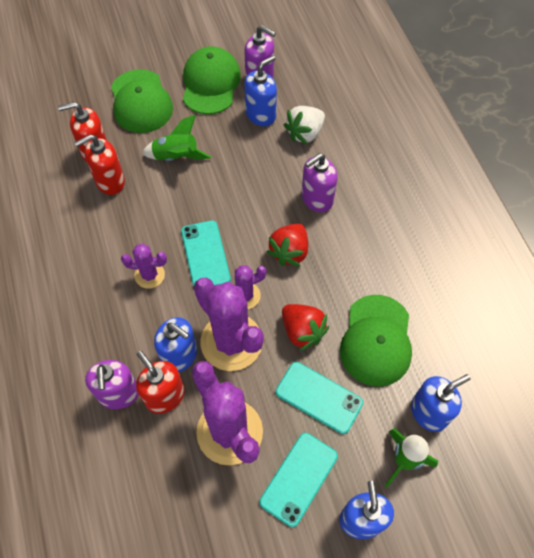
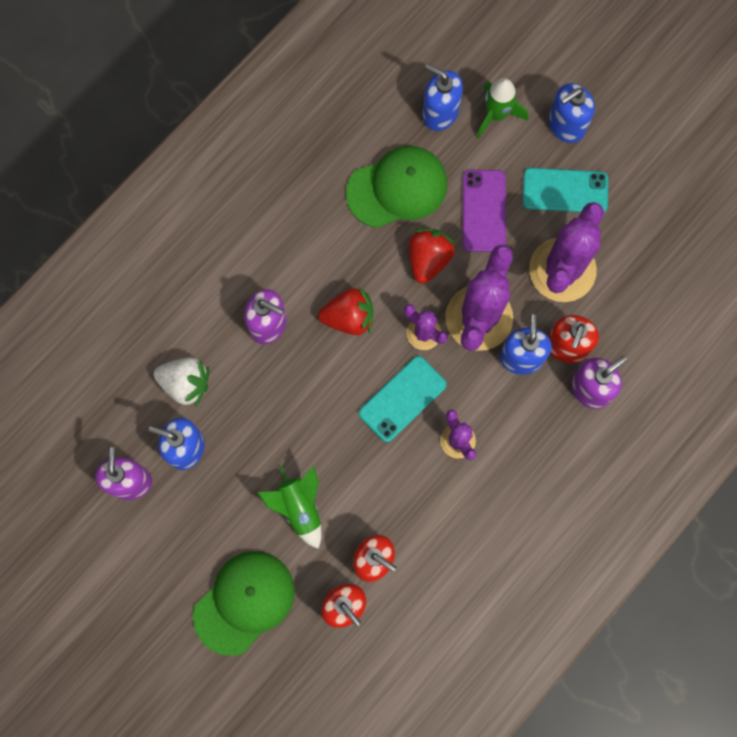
camera: 120 degrees left, 15 degrees up
(210, 83) = (170, 536): green cap -> none
(319, 397) = (484, 211): turquoise phone -> purple phone

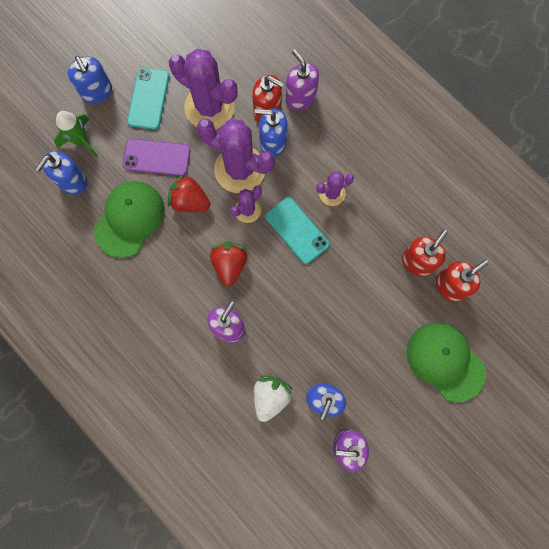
camera: 85 degrees left, 0 degrees up
(299, 507) = (375, 314): green rocket -> none
(397, 188) = (129, 219): green cap -> green cap turned 45 degrees clockwise

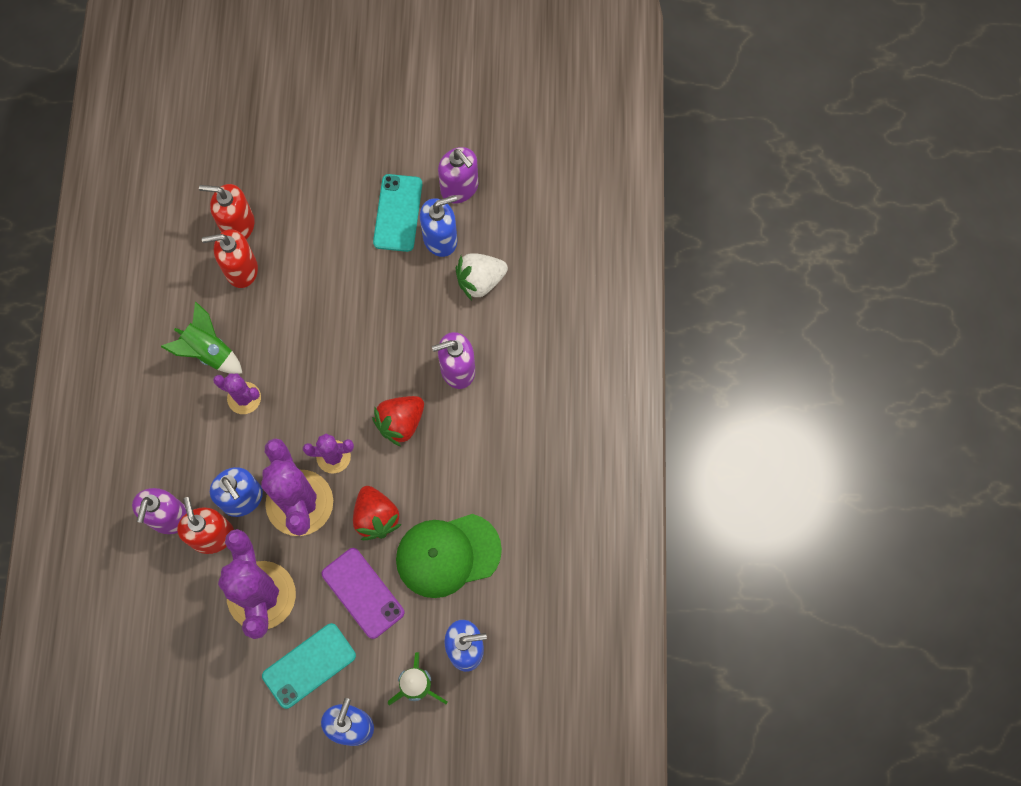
camera: 135 degrees left, 5 degrees down
(297, 230) = (310, 395): turquoise phone -> turquoise phone (398, 213)
(380, 199) = (209, 352): none -> green rocket
(445, 361) = (311, 175): green cap -> none

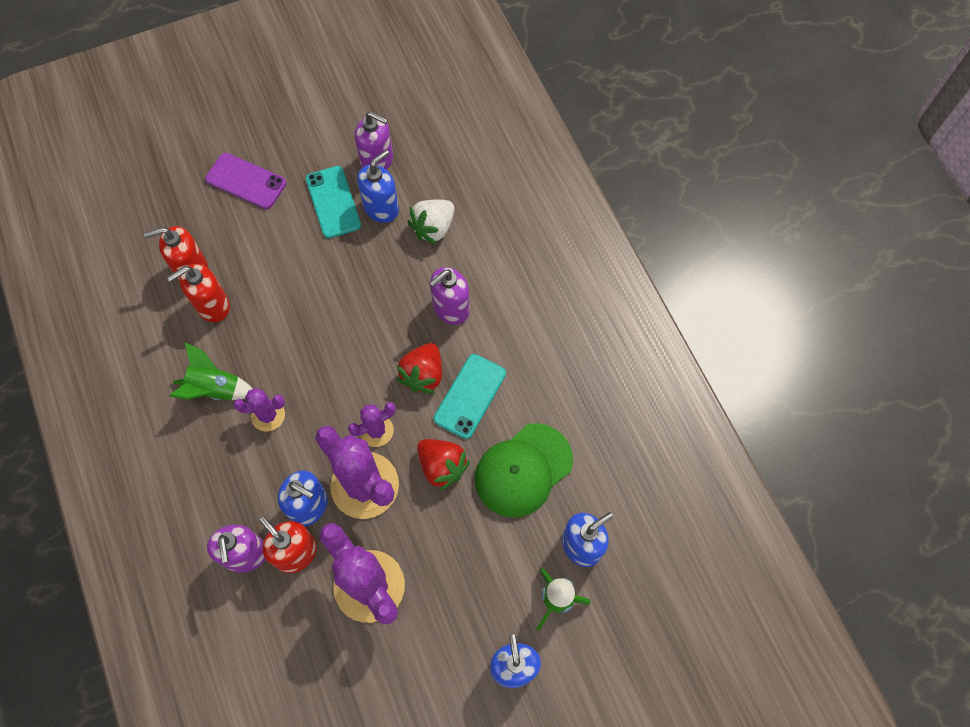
camera: 25 degrees left, 5 degrees down
(309, 665) = (446, 630): turquoise phone -> turquoise phone (470, 396)
(363, 593) = (463, 539): purple phone -> purple phone (246, 181)

